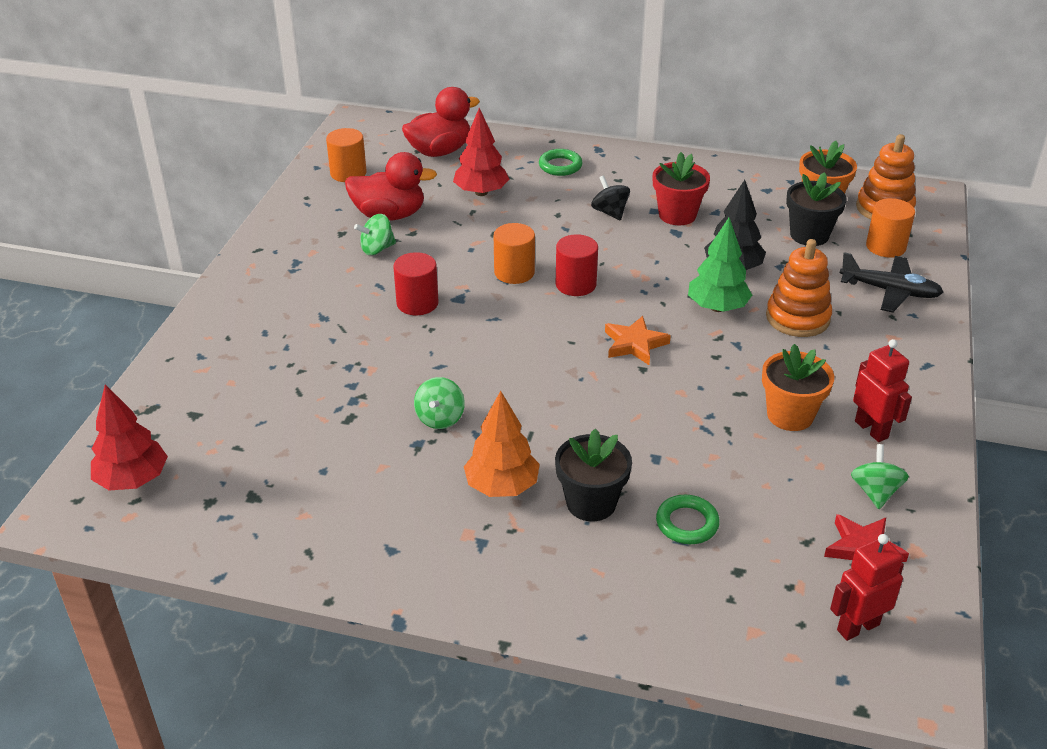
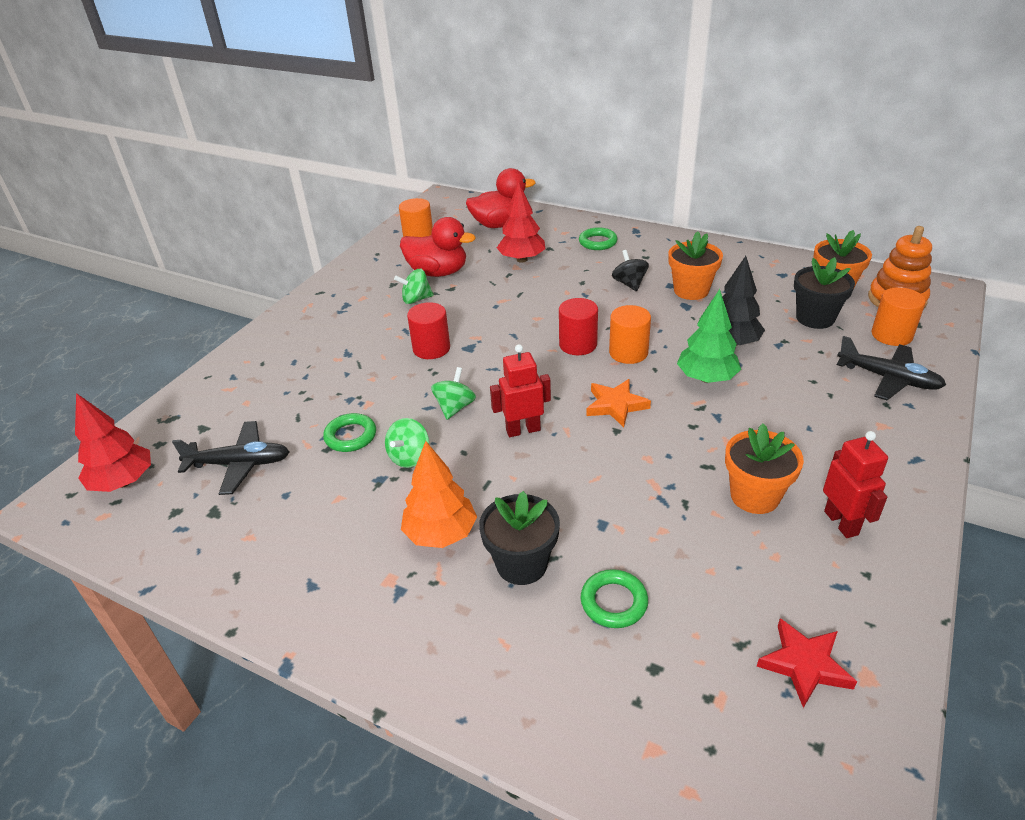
camera: 15 degrees right, 0 degrees up
(257, 446) = (240, 464): none -> black plane
(367, 405) = (350, 436): none -> green ring
(514, 272) = (526, 329): orange cylinder -> orange cylinder (628, 352)
(677, 215) = (691, 290): red flower pot -> orange flower pot
(797, 318) = (785, 396): orange stacking toy -> none
(857, 627) = (778, 766): red robot -> red robot (523, 430)
(875, 492) = (832, 596): green spinning top -> green spinning top (455, 407)

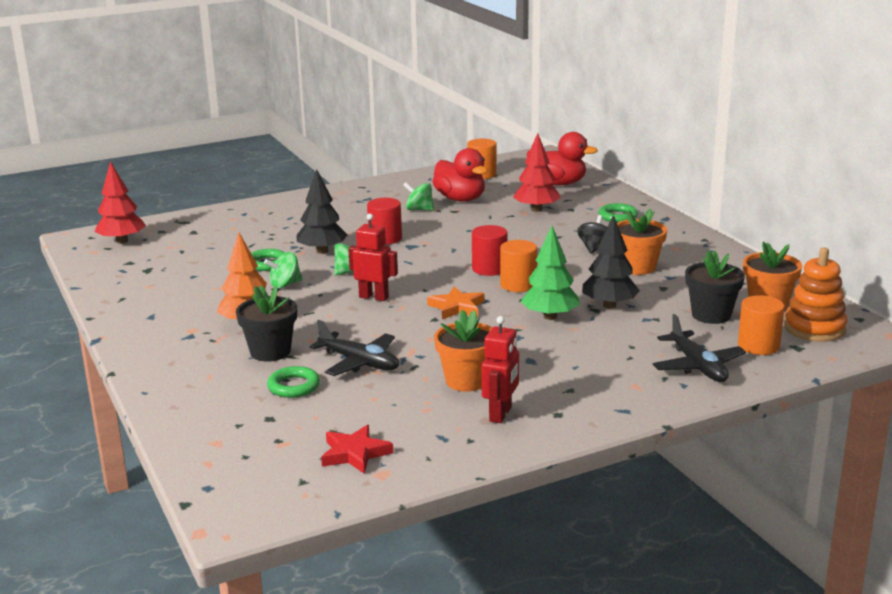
camera: 35 degrees right, 15 degrees down
(240, 464) = (189, 254): black plane -> black plane (359, 362)
(388, 392) = (322, 251): none -> black tree

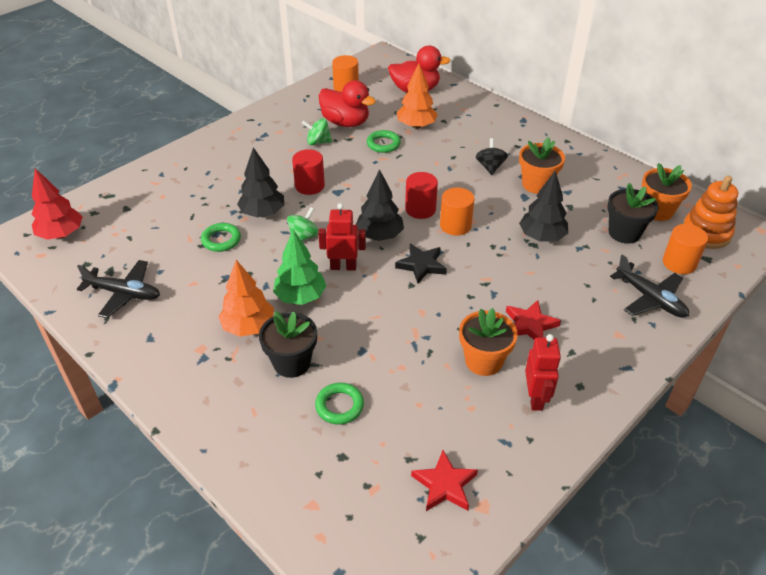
camera: 20 degrees left, 20 degrees up
(285, 285) = (254, 266): green spinning top -> none
(359, 362) = (380, 358): black plane -> black plane (124, 293)
(429, 281) = (379, 235): none -> black tree
(457, 307) = (421, 265): orange star -> black star
(536, 210) = (416, 126): red tree -> orange tree
(540, 364) = (530, 325): none -> red star
(550, 317) = (504, 261): green tree -> green tree (300, 297)
(618, 216) = (485, 124): green ring -> green ring (383, 144)

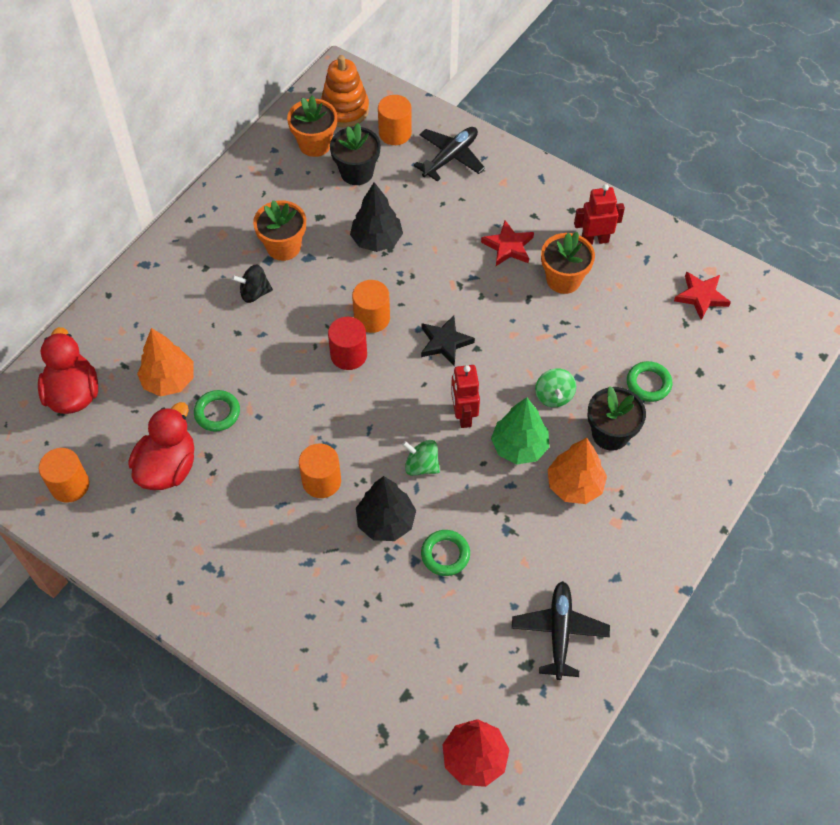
camera: 100 degrees left, 15 degrees up
(309, 186) = (321, 481): red cylinder -> orange cylinder
(318, 142) = (221, 492): green spinning top -> green spinning top (554, 396)
(379, 235) = (404, 389): black tree -> none

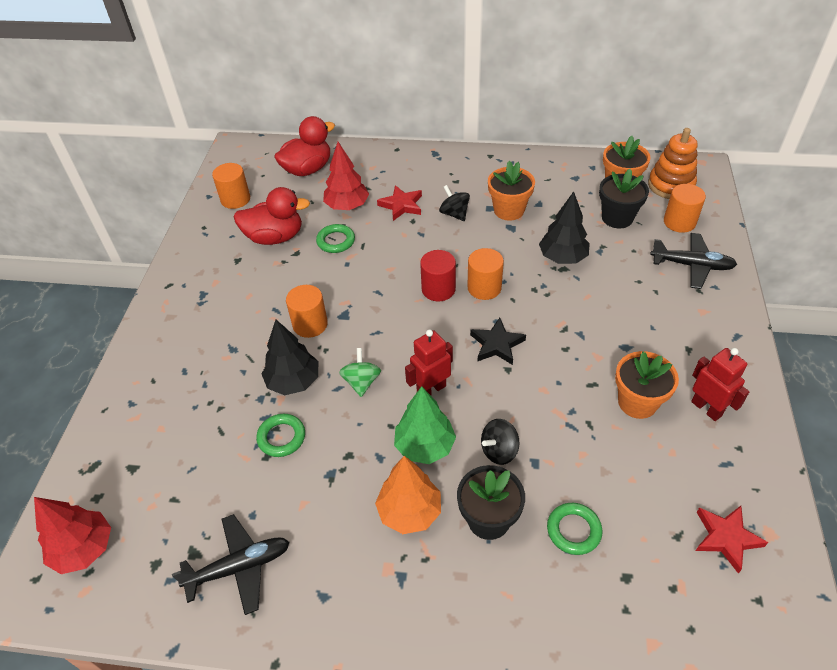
camera: 65 degrees right, 10 degrees down
(169, 380) = (347, 206): orange tree -> red tree
(508, 246) = (636, 345): red star -> red star (401, 205)
(554, 396) = (499, 451): green spinning top -> black spinning top

